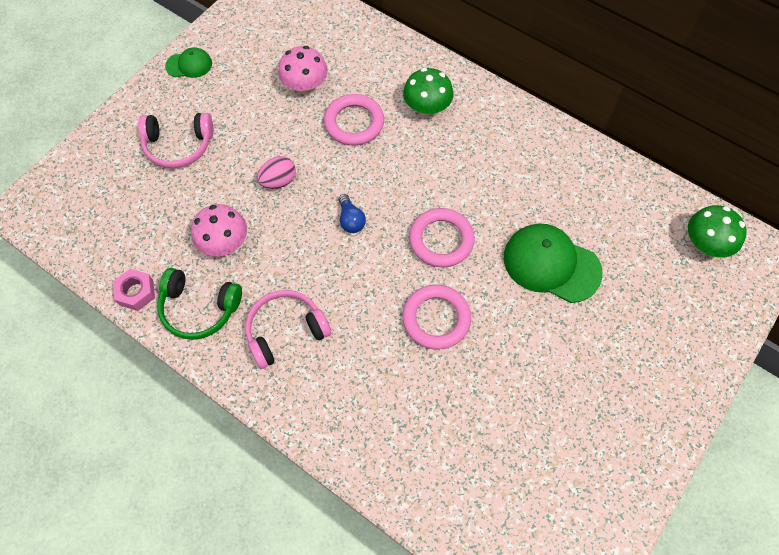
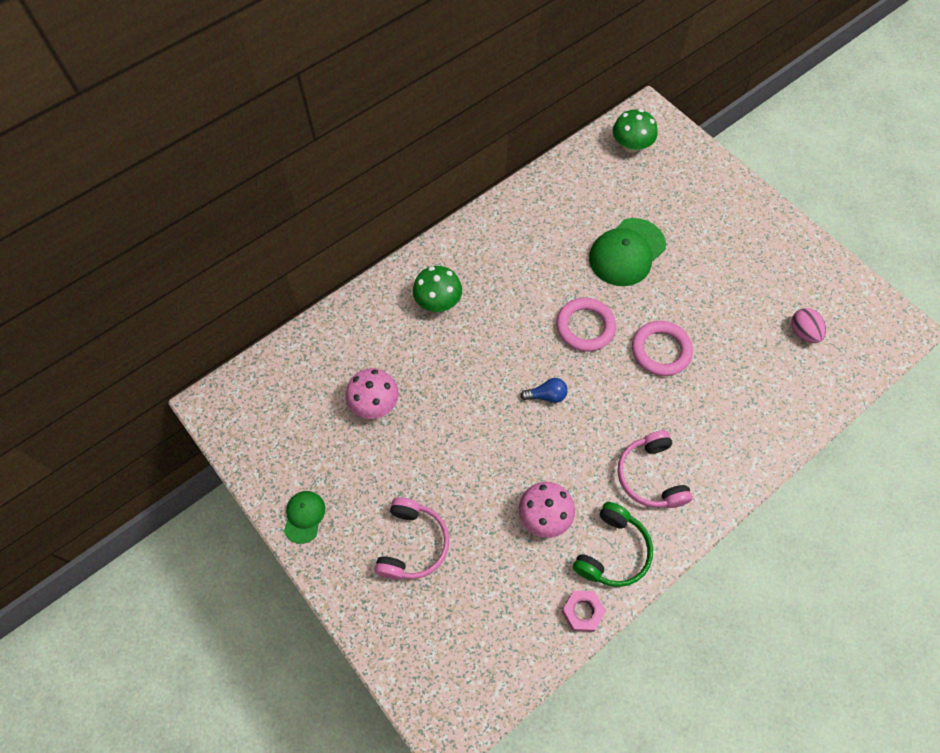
camera: 75 degrees left, 0 degrees up
(278, 181) = (485, 451): pink egg -> pink egg (803, 332)
(354, 123) = (436, 368): pink ring -> none

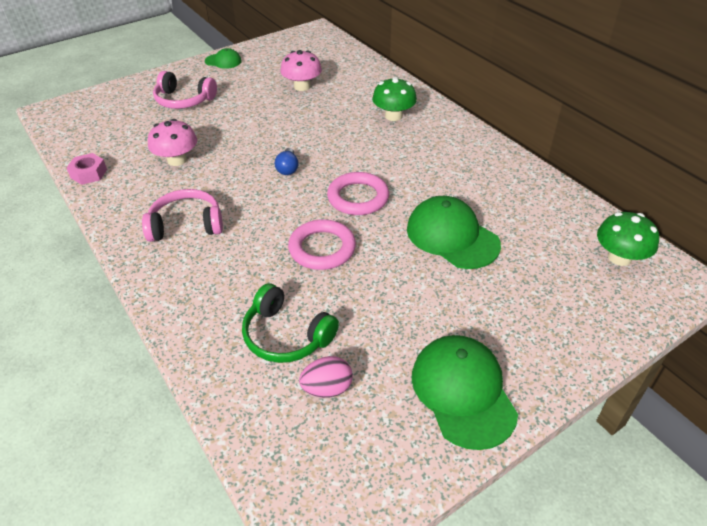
camera: 95 degrees right, 20 degrees down
(612, 551) = (128, 194): green headphones -> green headphones (286, 335)
(782, 251) = (463, 392): none -> green cap

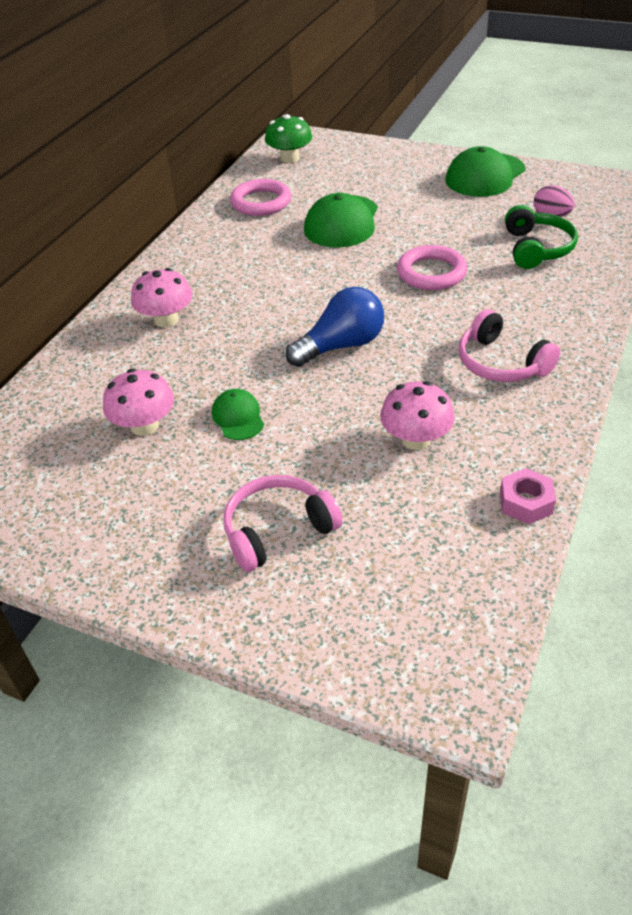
camera: 120 degrees left, 0 degrees up
(184, 100) = (278, 530): pink headphones -> pink headphones turned 105 degrees counterclockwise
(223, 61) = (116, 565): green cap -> green cap (238, 417)
(288, 168) = (341, 346): blue light bulb -> blue light bulb, size x1.89
(358, 197) = (341, 283): pink ring -> pink ring (261, 202)
(393, 116) = (166, 320): green mushroom -> pink mushroom

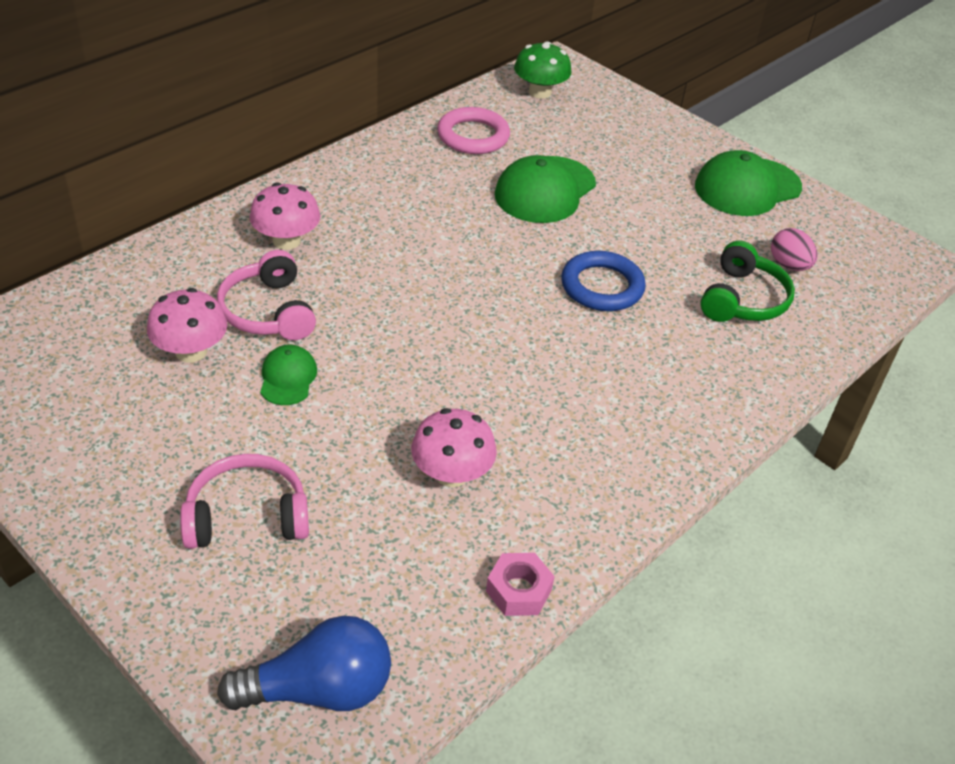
camera: 15 degrees right, 0 degrees up
(341, 346) = (446, 337): blue light bulb -> blue light bulb (319, 689)
(431, 273) = (602, 286): pink ring -> blue ring
(501, 363) = (604, 422): pink headphones -> pink headphones (268, 311)

